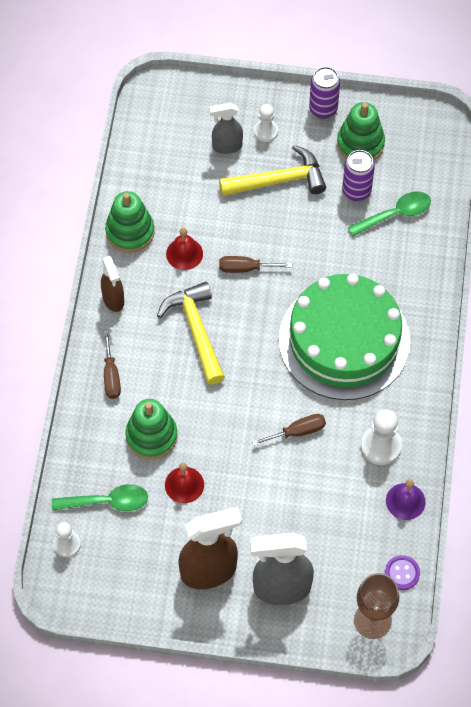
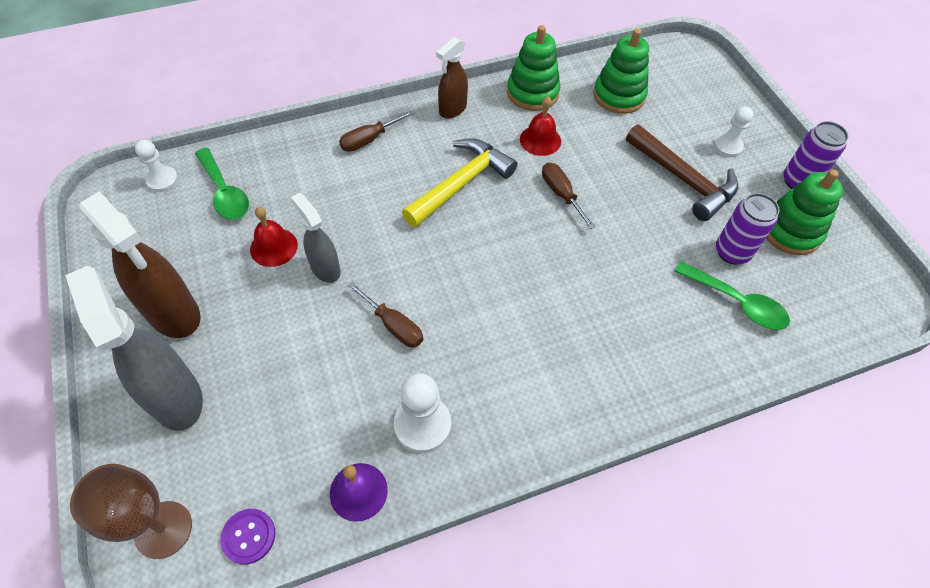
camera: 60 degrees right, 5 degrees down
(151, 436) = (318, 197): green stacking toy -> green stacking toy (619, 95)
(227, 146) = (683, 124): grey spray bottle -> grey spray bottle (325, 268)
(279, 180) = (683, 180): yellow hammer -> brown hammer
(344, 340) = (539, 321): green cake -> none

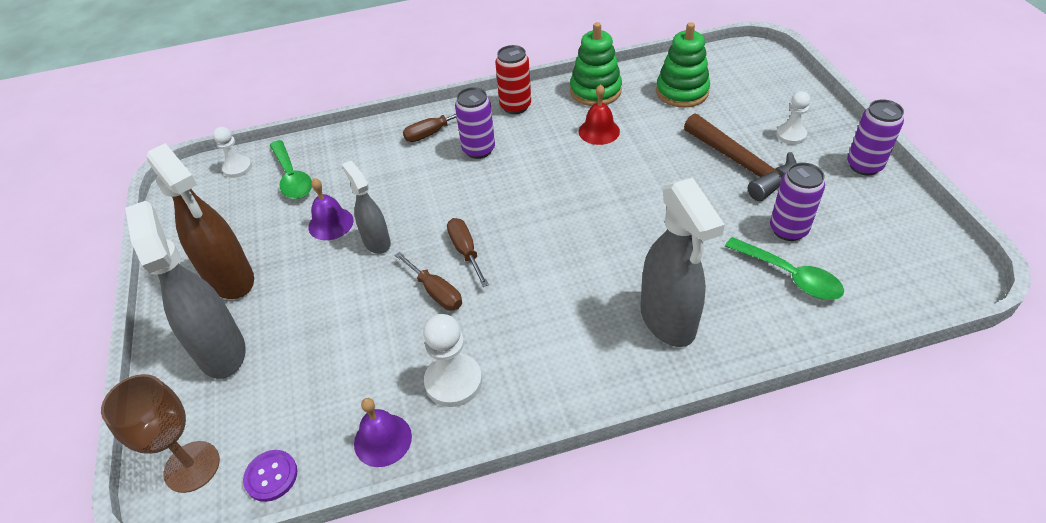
camera: 10 degrees right, 10 degrees down
(274, 247) = (331, 223): red bell -> purple bell
(419, 160) = (478, 150): none -> purple can
(452, 109) = (515, 106): brown spray bottle -> red can
(461, 183) = (517, 169): yellow hammer -> none
(561, 194) = (615, 178): brown screwdriver -> brown screwdriver (465, 251)
(626, 353) = (668, 321): none -> grey spray bottle
(790, 231) = (853, 211): green stacking toy -> none

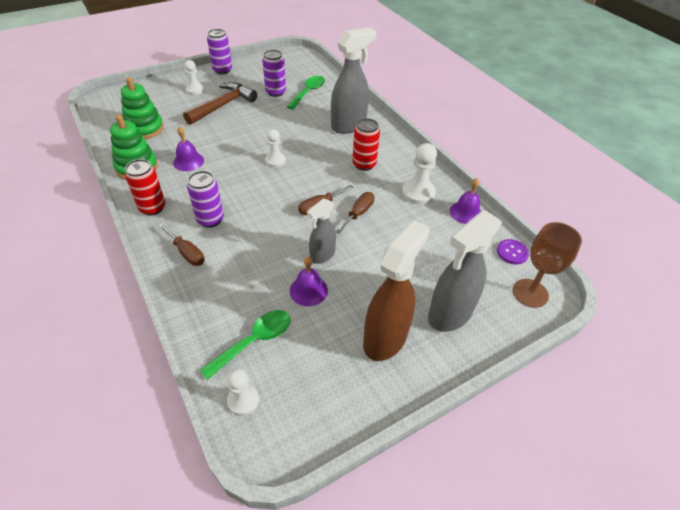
camera: 110 degrees left, 0 degrees up
(548, 321) = (364, 164): none -> red can
(582, 214) = (275, 161): none -> white pawn
(599, 131) = (188, 161): red bell -> purple bell

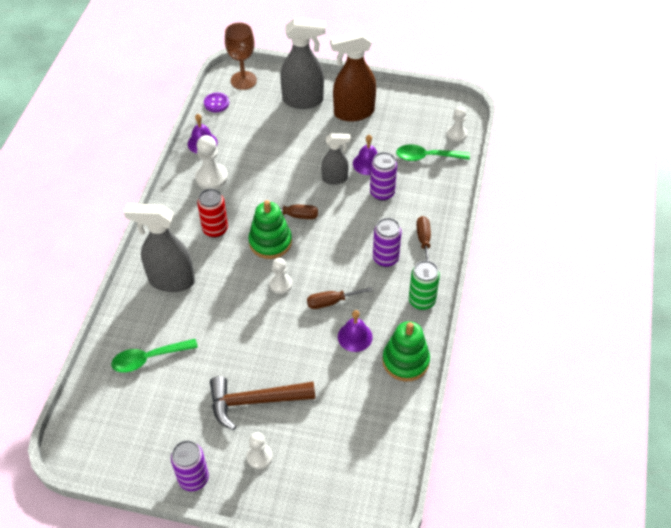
camera: 135 degrees left, 5 degrees up
(144, 128) = (363, 419): green stacking toy -> green stacking toy (270, 242)
(152, 208) = (421, 301): red can -> green can
(275, 92) = (180, 384): purple can -> purple can (382, 193)
(358, 213) = (274, 191): brown screwdriver -> brown screwdriver (331, 302)

